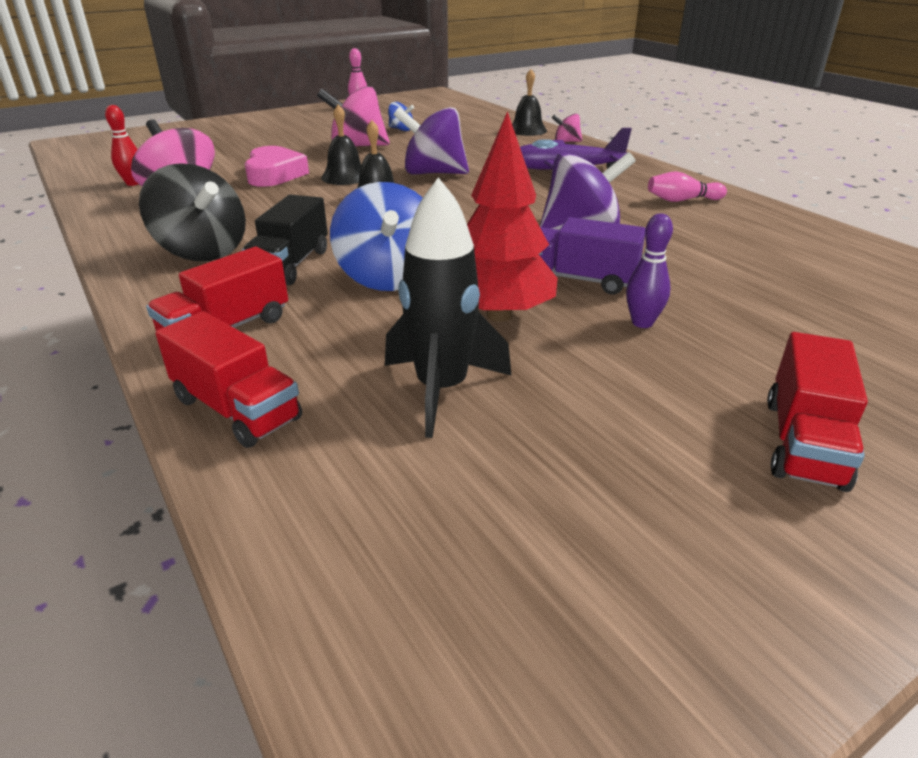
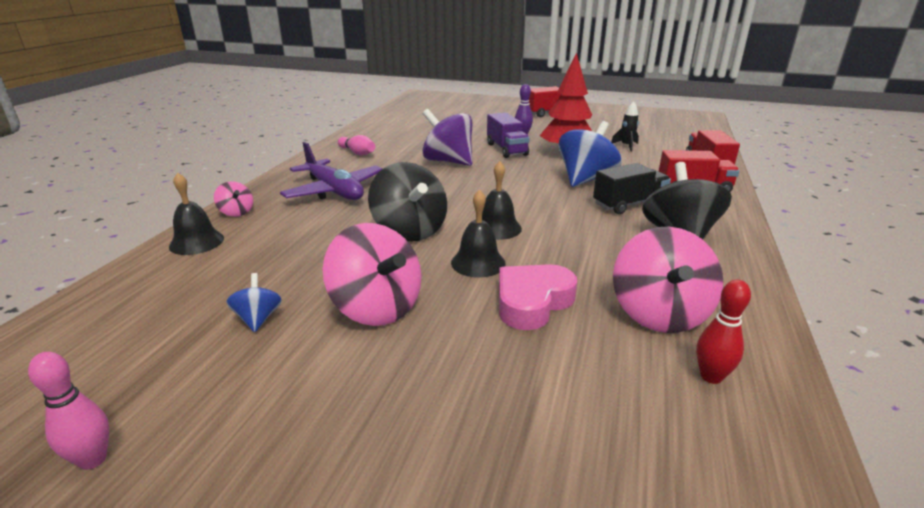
camera: 130 degrees left, 5 degrees down
(433, 173) = (409, 231): purple spinning top -> black spinning top
(442, 389) = (626, 146): black rocket -> black rocket, size x0.53

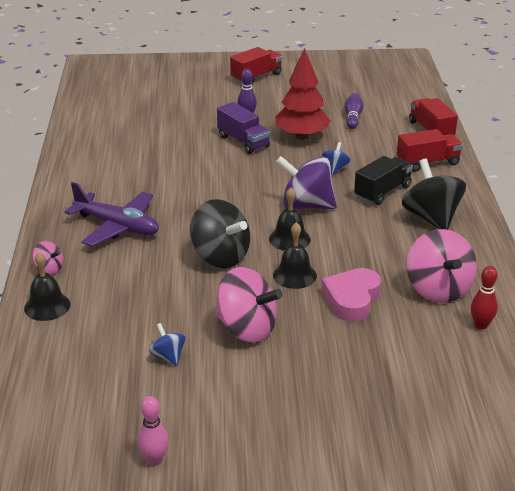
camera: 20 degrees left, 5 degrees up
(357, 153) = (97, 173): pink bowling pin -> none
(448, 161) = (197, 168): purple spinning top -> purple spinning top (306, 205)
(585, 179) = (335, 169): blue spinning top -> blue spinning top, size x0.49
(626, 146) = (353, 117): black rocket -> purple bowling pin

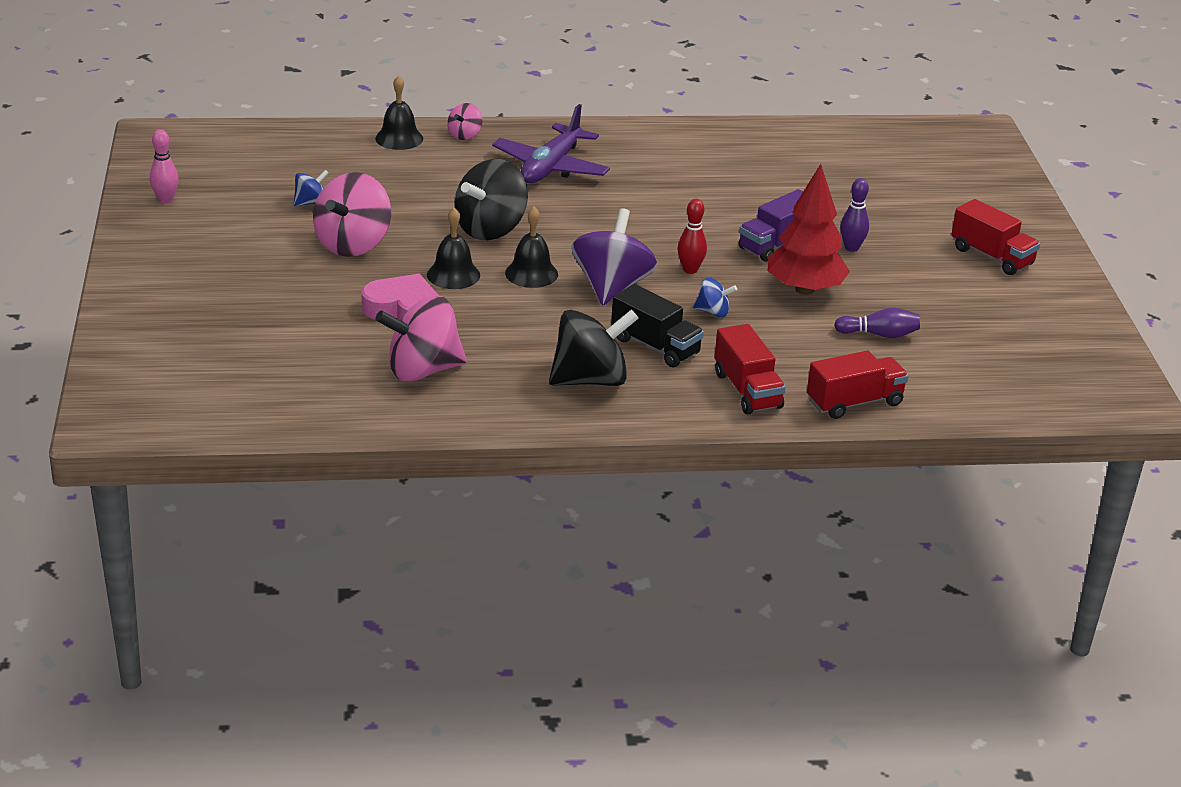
camera: 85 degrees right, 0 degrees up
(481, 325) = (348, 394): red bowling pin -> red bowling pin (690, 270)

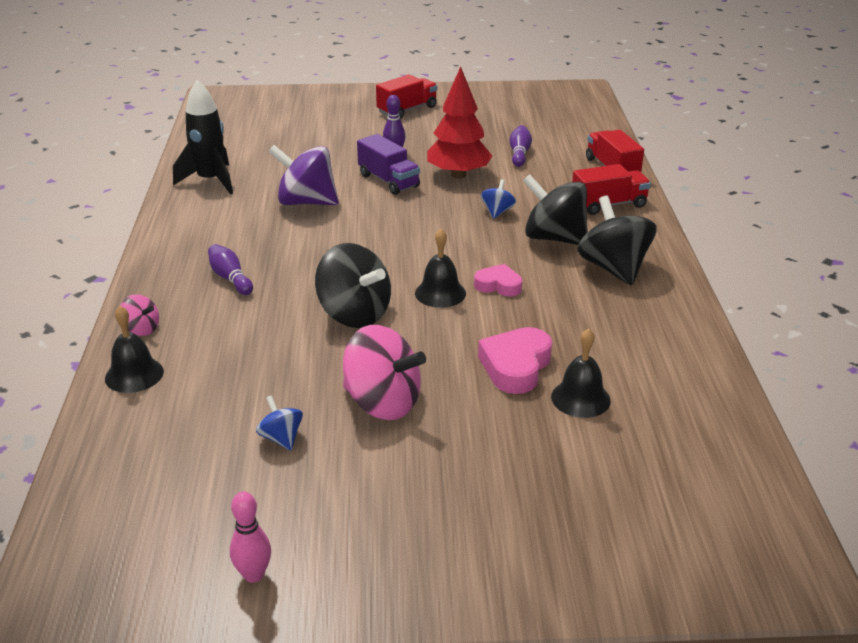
camera: 85 degrees left, 0 degrees up
(423, 370) = (623, 354): pink spinning top -> none
(453, 275) = (445, 337): black bell -> black bell (580, 398)
(548, 306) = (498, 285): none -> pink heart
(551, 167) = (230, 278): purple plane -> purple bowling pin
(611, 287) = (462, 254): purple spinning top -> purple spinning top (306, 202)
(655, 346) = (554, 238): black truck -> black spinning top
(690, 270) = (430, 218): red bowling pin -> none
(751, 144) = (211, 181): none -> black rocket

